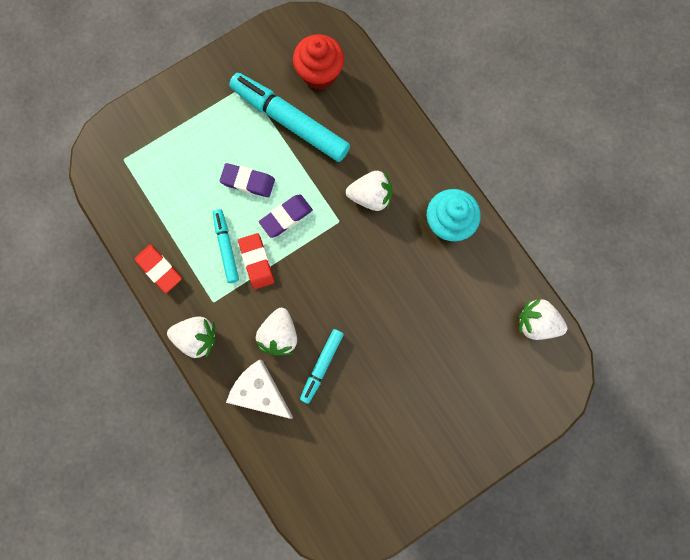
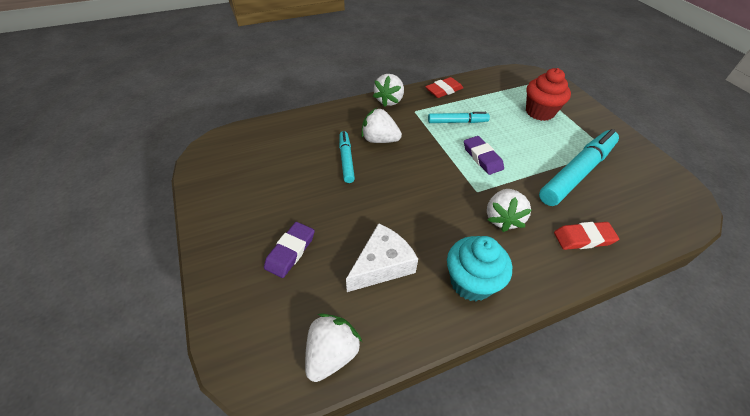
camera: 100 degrees right, 30 degrees down
(248, 182) = (514, 140): purple eraser -> purple eraser (290, 251)
(256, 262) = (443, 136): red eraser -> red eraser (583, 238)
(260, 392) = (338, 124): white cheese -> white cheese (382, 265)
(319, 74) = (634, 201): red cupcake -> red cupcake (539, 112)
(322, 366) = (346, 160): turquoise marker -> turquoise marker turned 45 degrees clockwise

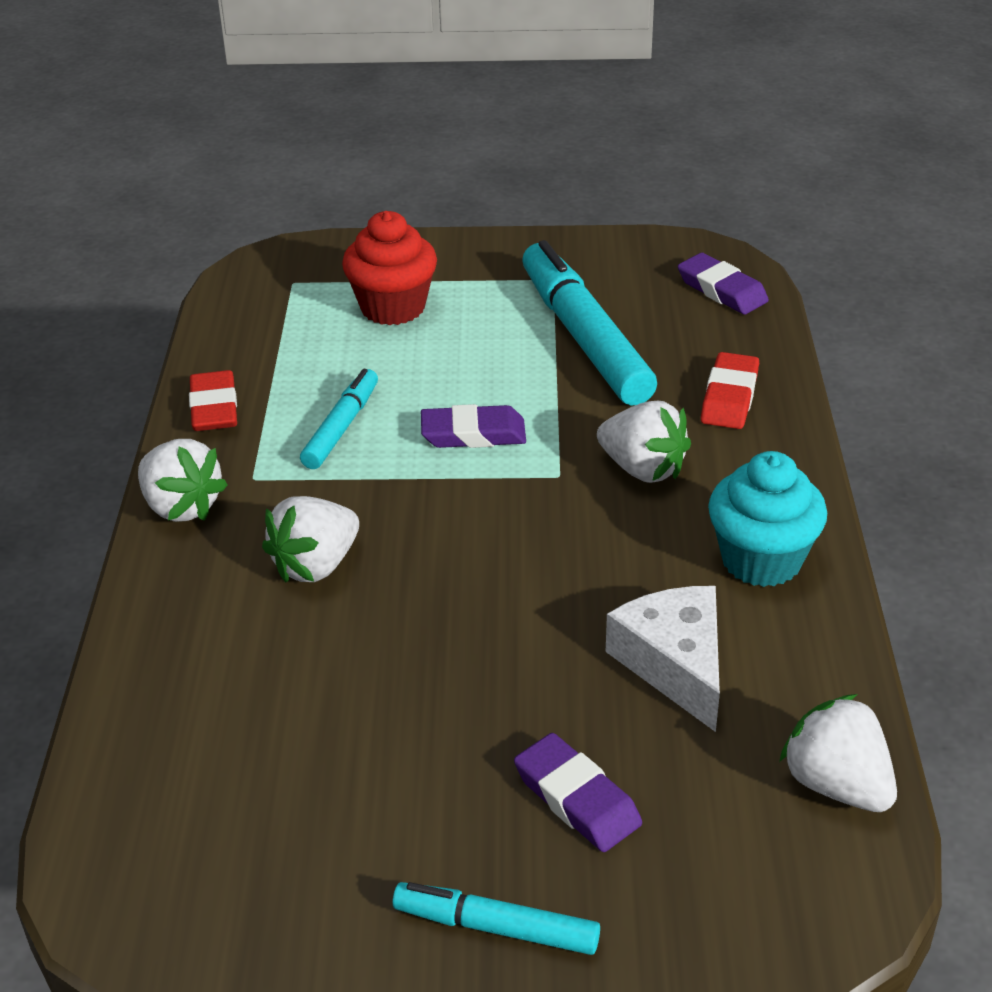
camera: 65 degrees left, 10 degrees down
(346, 160) = (347, 640): turquoise marker -> turquoise marker (496, 928)
(667, 213) = (722, 290): none -> purple eraser

